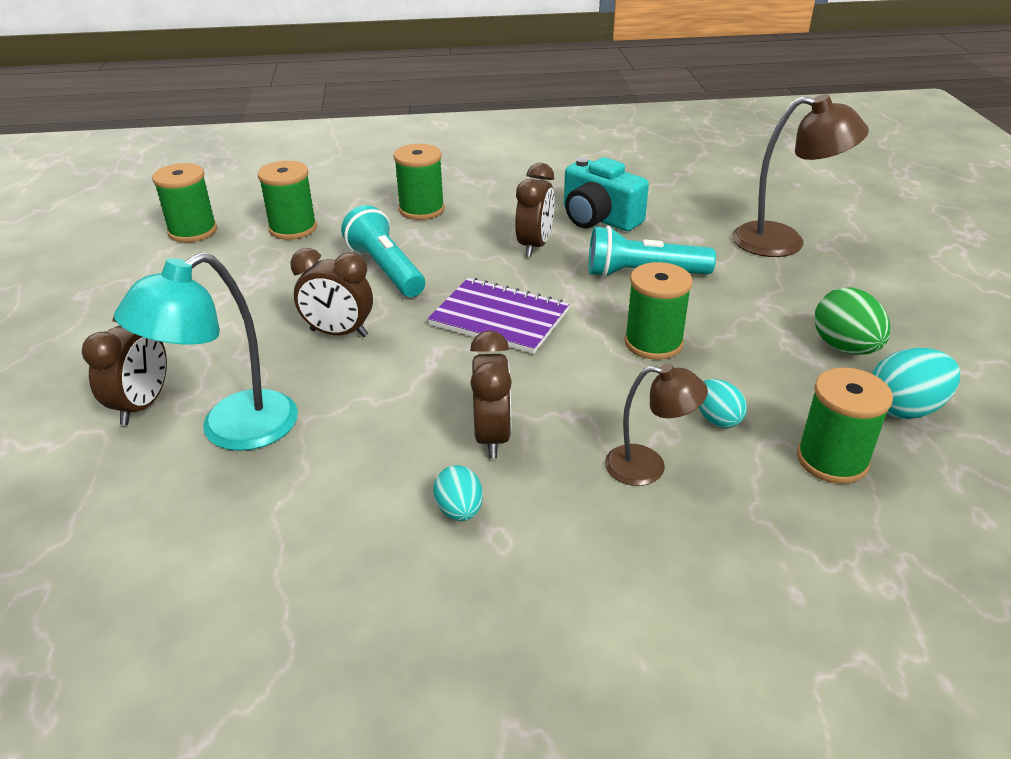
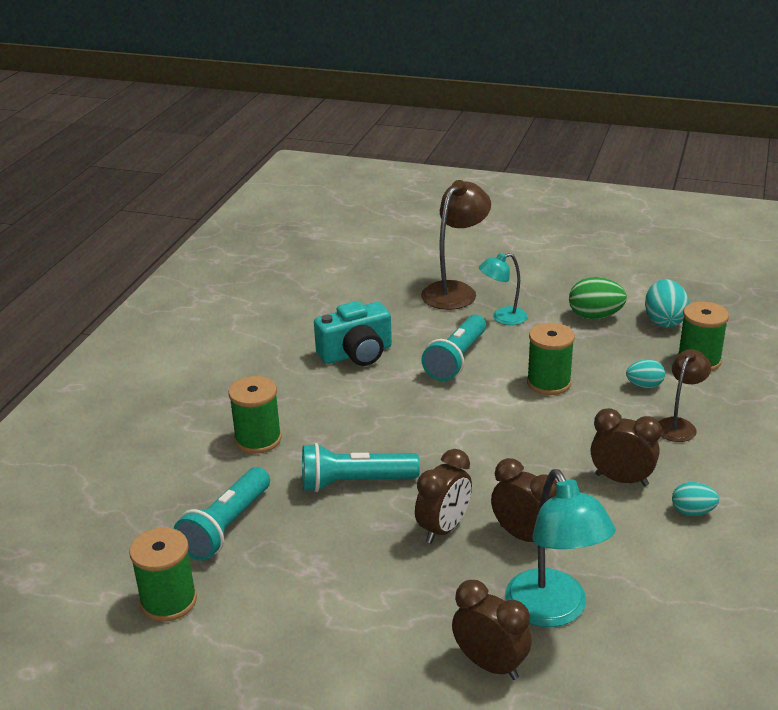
camera: 65 degrees left, 5 degrees down
(293, 228) = (226, 527): green spool -> turquoise flashlight
(499, 318) = (474, 440): purple notebook -> none
(534, 246) = (376, 396): brown clock -> brown clock (523, 536)
(761, 283) = (502, 318): none -> turquoise lamp

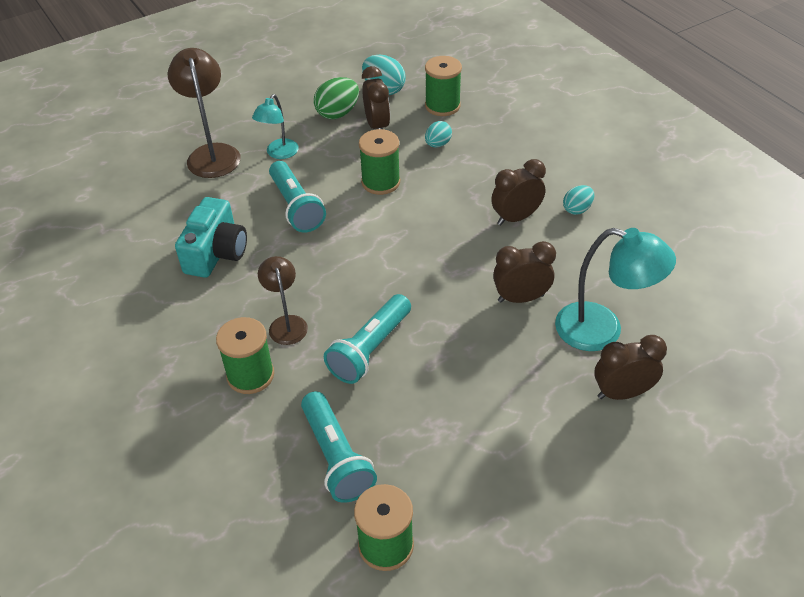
camera: 50 degrees left, 15 degrees up
(443, 529) = (472, 333): brown clock -> brown clock (377, 126)
(679, 425) = (493, 158): brown lamp -> brown lamp (286, 323)

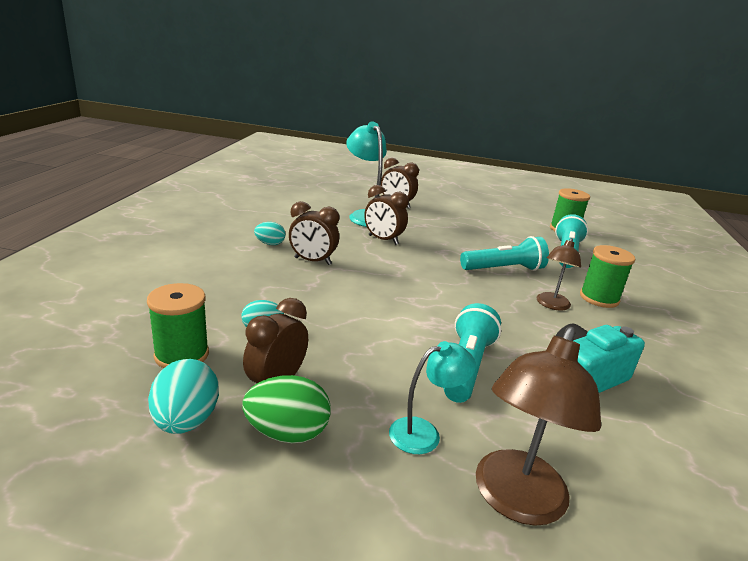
camera: 140 degrees left, 20 degrees down
(380, 182) = (362, 335): green spool -> none

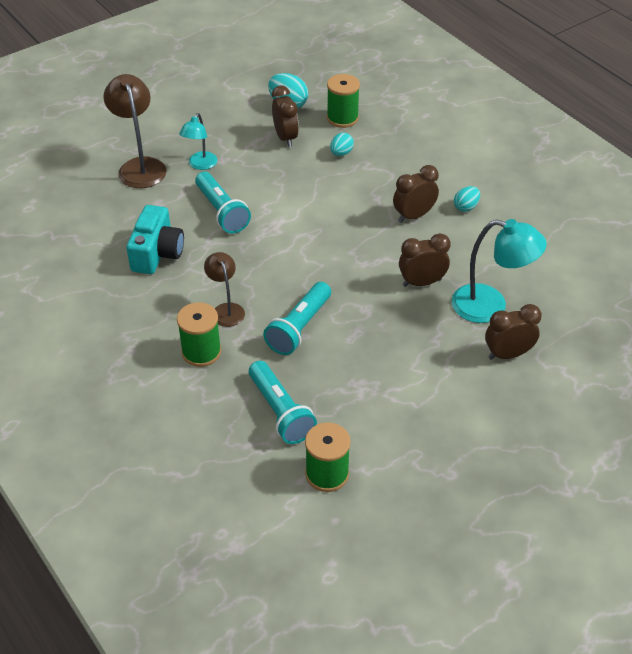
camera: 135 degrees right, 20 degrees up
(287, 433) = (249, 127): green egg -> none

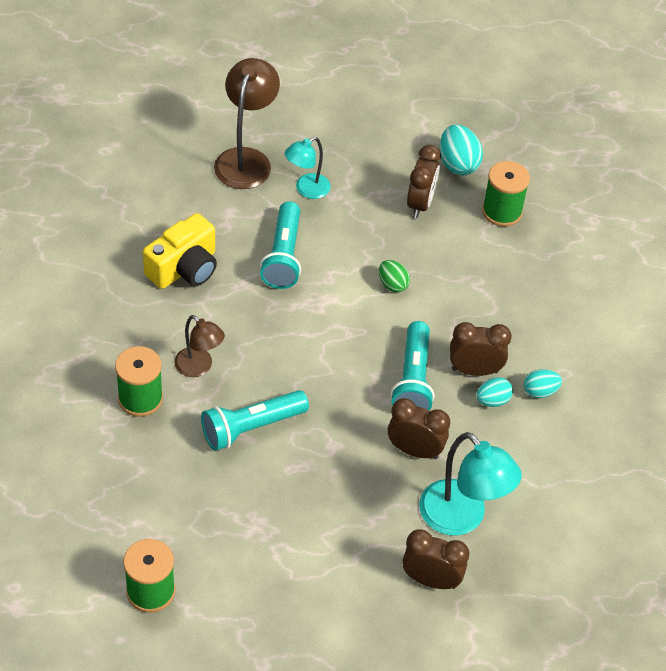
camera: 30 degrees right, 5 degrees up
(157, 253) = (184, 268): turquoise camera -> yellow camera
(226, 309) = (199, 367): brown lamp -> brown lamp turned 120 degrees clockwise
(280, 412) = (161, 503): turquoise flashlight -> turquoise flashlight (413, 380)
(312, 193) = (392, 284): none -> green egg
(341, 153) = (463, 254): turquoise egg -> turquoise egg (492, 400)

